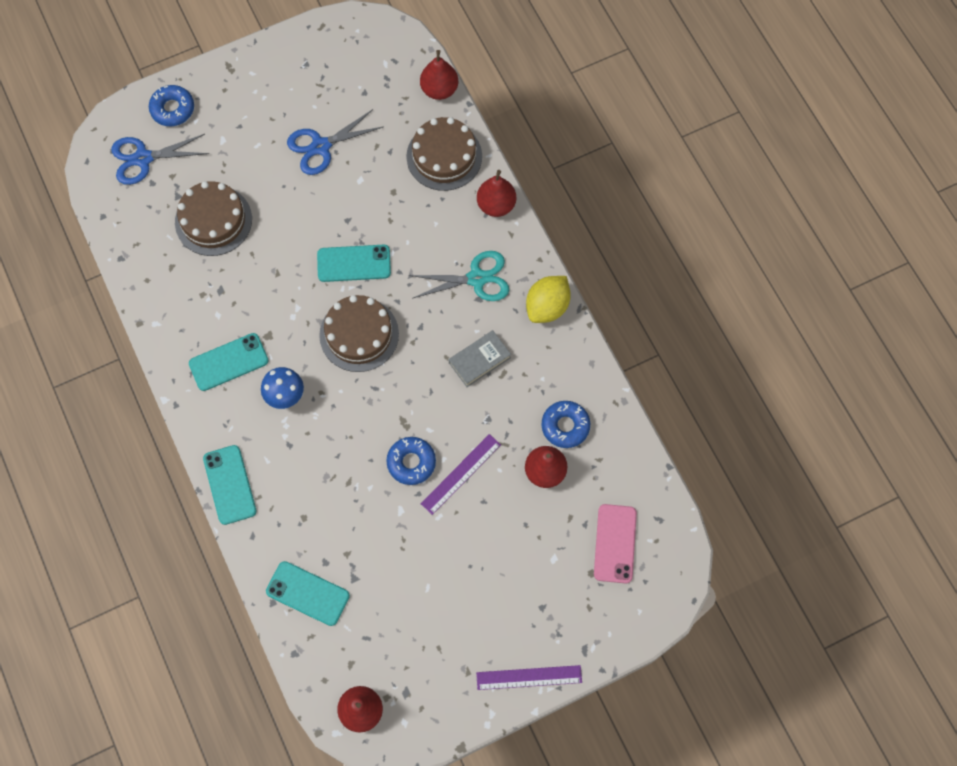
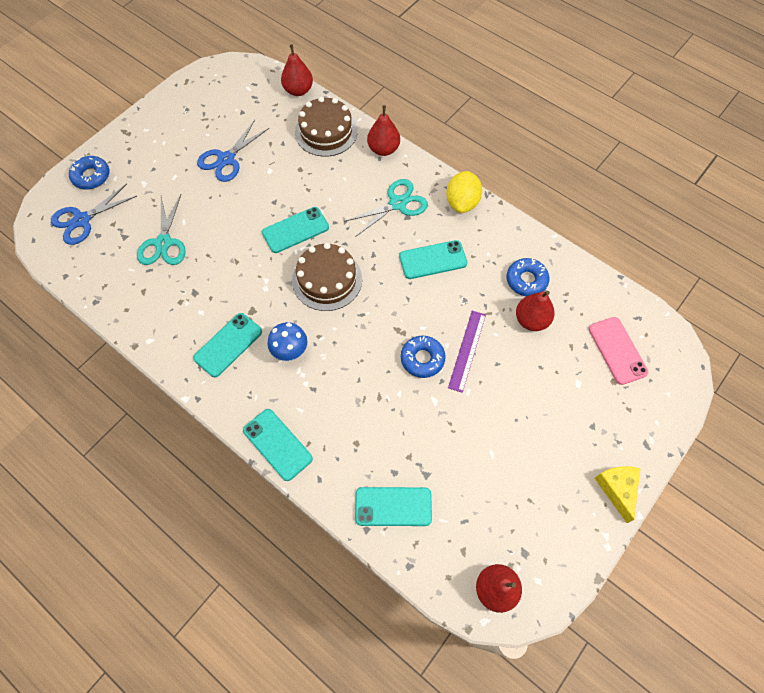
camera: 25 degrees left, 5 degrees down
(213, 220) = (163, 243): brown cake -> turquoise scissors
(479, 360) = (433, 260): grey book -> turquoise phone
(529, 677) = (617, 489): purple ruler -> yellow cheese

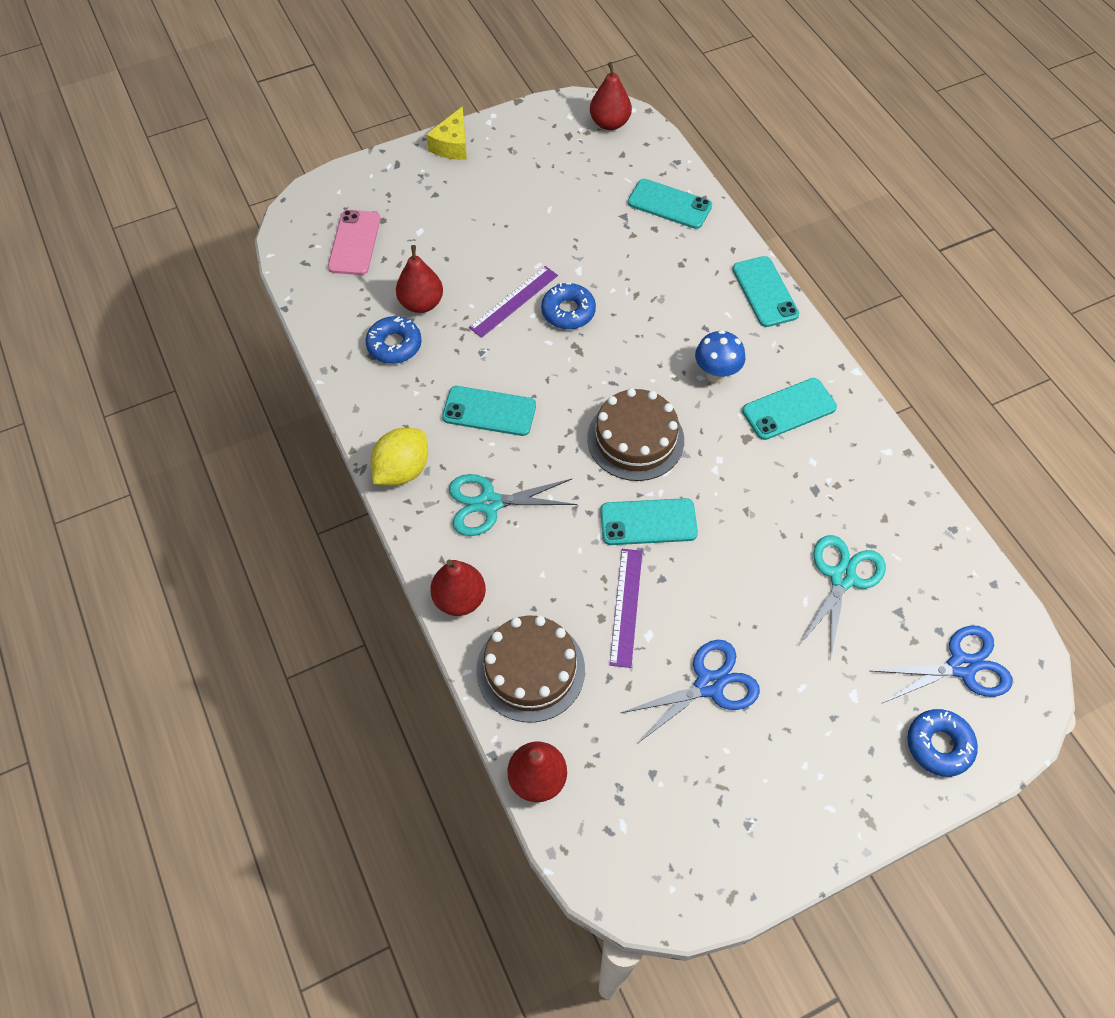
camera: 155 degrees left, 5 degrees down
(288, 179) = (626, 606): none -> purple ruler

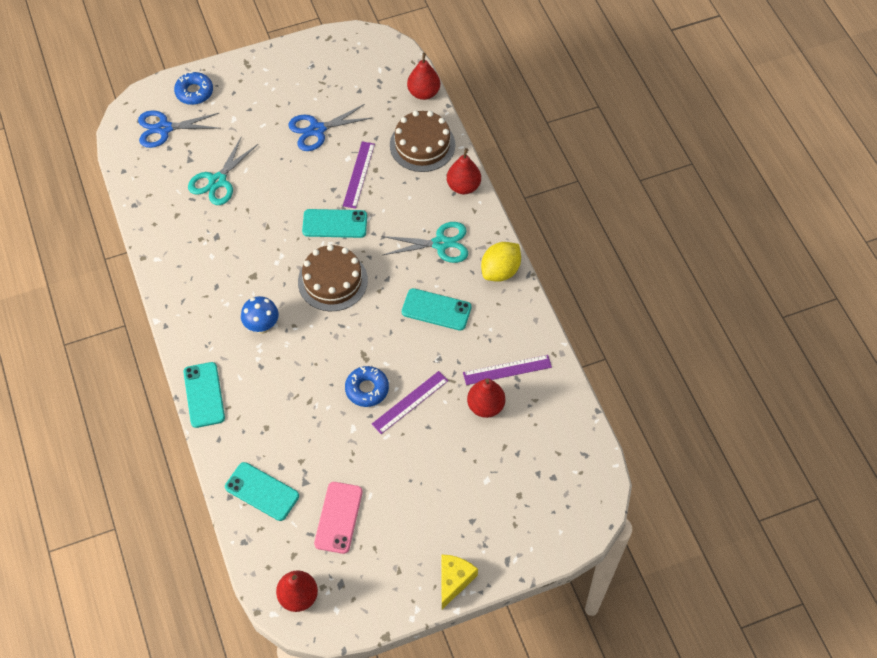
camera: 175 degrees left, 0 degrees up
(354, 243) = (543, 472): pink phone -> pink phone (338, 517)
(394, 345) = (507, 370): blue donut -> purple ruler
(789, 409) = (216, 295): turquoise phone -> none

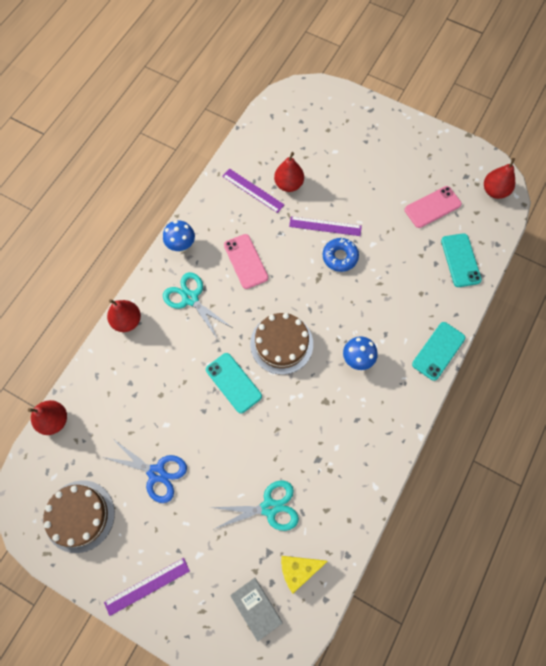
camera: 130 degrees left, 10 degrees up
(164, 128) = (256, 608): blue scissors -> grey book
(194, 92) = (197, 620): blue donut -> none
(359, 174) = (175, 403): purple ruler -> purple ruler (147, 586)
(422, 145) = (109, 379): brown cake -> brown cake (79, 516)
(436, 310) = (245, 261): turquoise phone -> pink phone
(454, 580) = (407, 126): yellow cheese -> yellow cheese (298, 569)
(500, 271) = (181, 245): yellow lemon -> blue mushroom

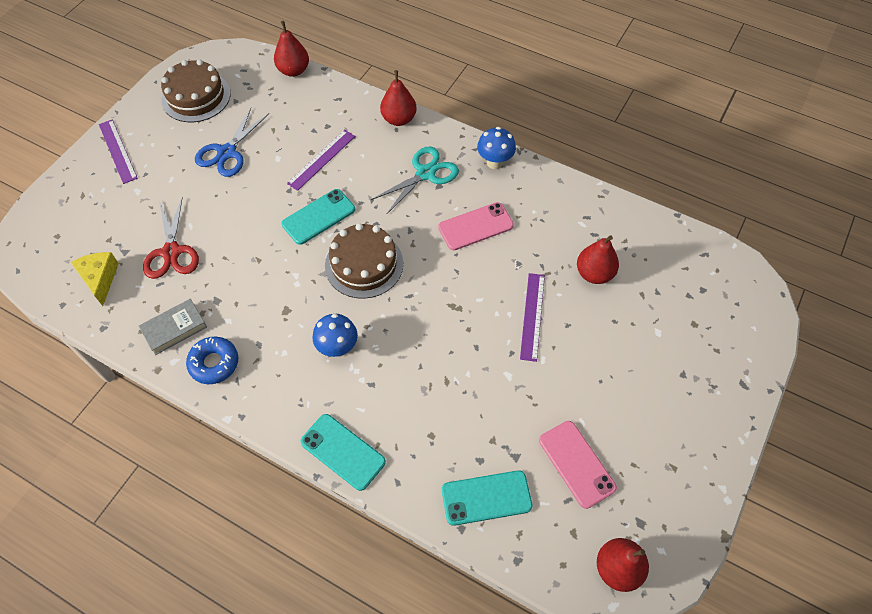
camera: 90 degrees right, 10 degrees down
(253, 190) = (580, 233): purple ruler -> purple ruler (321, 159)
(256, 608) = (72, 240): grey book -> grey book (174, 329)
(269, 507) = (171, 252): turquoise scissors -> red scissors
(340, 257) = (486, 332): blue donut -> blue donut (214, 363)

